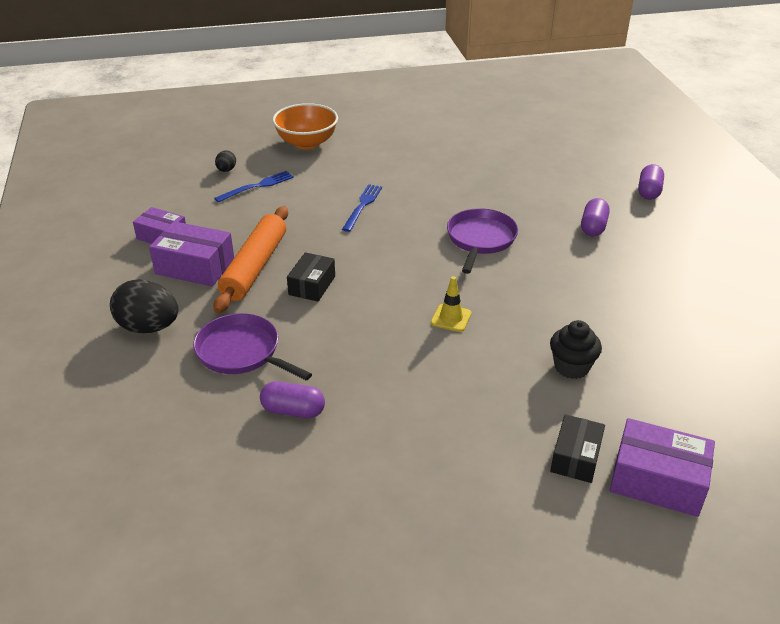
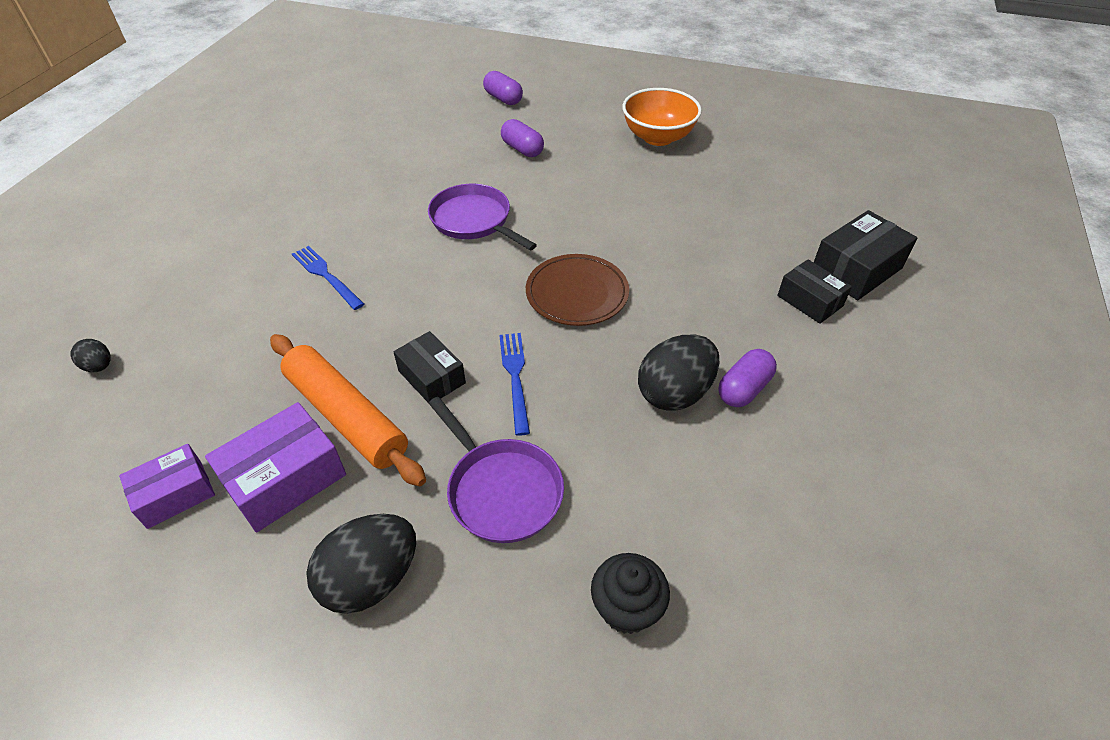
camera: 60 degrees left, 10 degrees up
(242, 352) = (501, 490): purple pan -> purple pan turned 105 degrees counterclockwise
(257, 186) = (176, 349): blue fork -> blue fork (515, 377)
(293, 411) = (635, 478): purple capsule -> purple capsule (743, 389)
(307, 143) = (139, 268): orange bowl -> orange bowl (658, 137)
(390, 405) = (674, 393): none -> black egg
(451, 318) = (577, 293): yellow traffic cone -> brown plate
(571, 367) = (699, 251): black cupcake -> black cupcake (626, 608)
(657, 481) = (856, 269): purple box -> black box

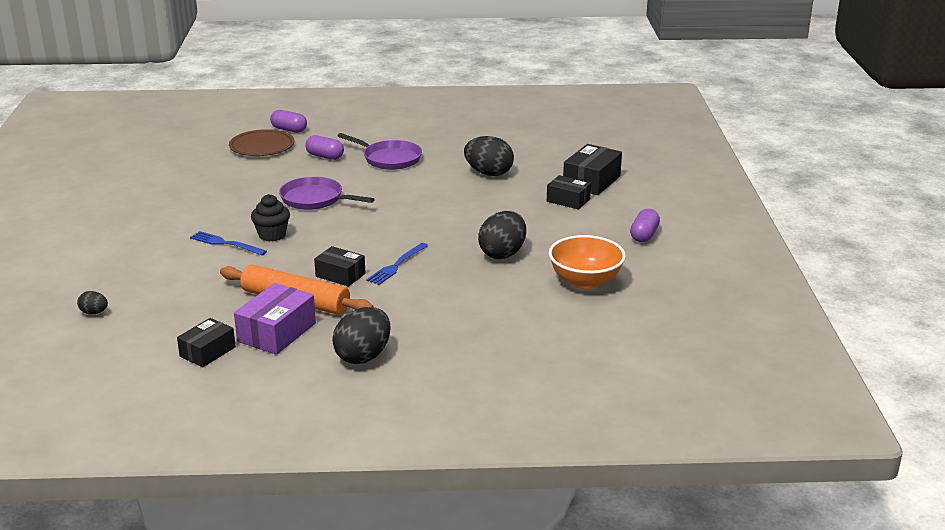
camera: 20 degrees left, 20 degrees down
(175, 494) = (207, 352): purple box -> black box
(501, 490) = (419, 310): purple pan -> purple pan (389, 159)
(515, 377) = (396, 265): blue fork -> blue fork turned 120 degrees counterclockwise
(577, 293) = (413, 222): brown plate -> brown plate (262, 146)
(626, 608) = (518, 336): black cupcake -> black cupcake (272, 235)
(658, 137) = (424, 135): orange bowl -> orange bowl (585, 281)
(715, 222) = (488, 173): none -> black egg
(743, 389) = (544, 244): purple capsule -> purple capsule (644, 235)

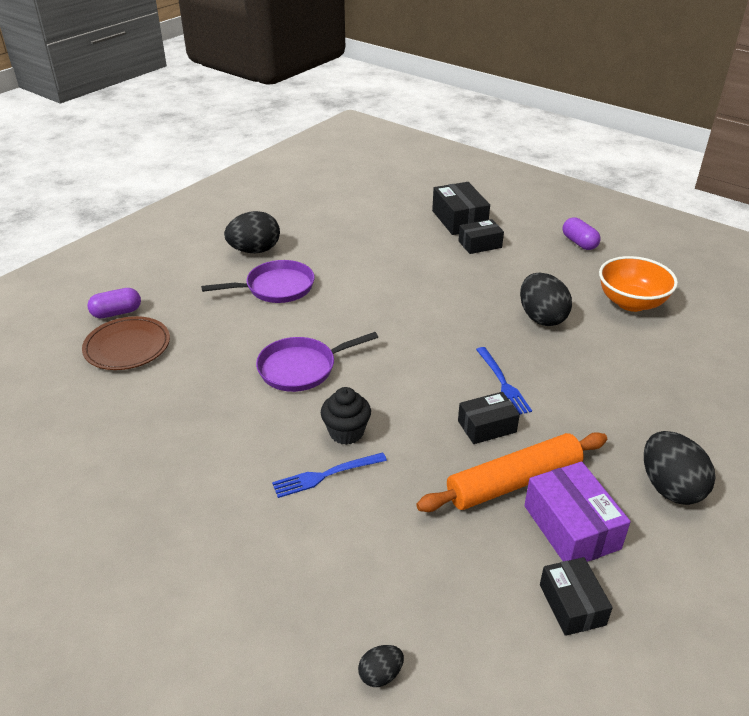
camera: 50 degrees left, 10 degrees up
(325, 156) = (214, 319): purple capsule -> none
(488, 173) = (380, 254): black egg -> black egg (254, 250)

